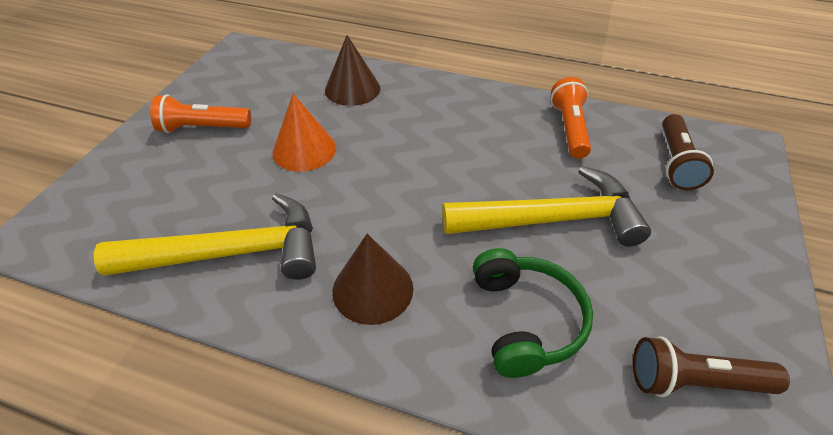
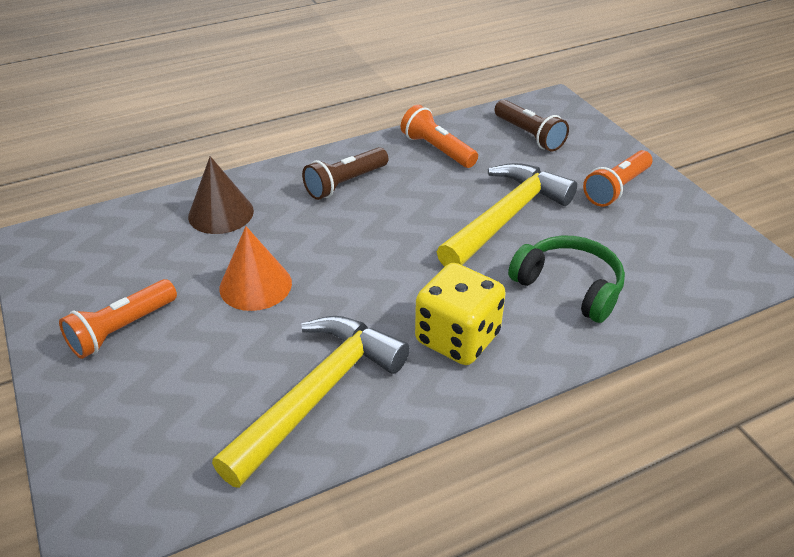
camera: 45 degrees left, 5 degrees down
(373, 289) = (457, 338): brown cone -> yellow dice
(694, 381) = (682, 255): brown flashlight -> brown flashlight (345, 183)
(706, 264) = (616, 188): none -> orange flashlight

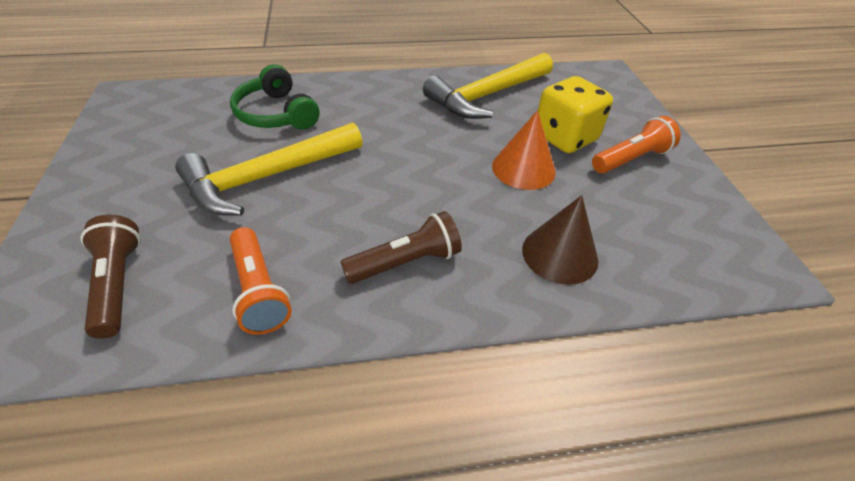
camera: 165 degrees left, 5 degrees up
(457, 338) = (383, 103): yellow dice -> yellow dice (565, 137)
(616, 188) = (127, 181): orange flashlight -> none

